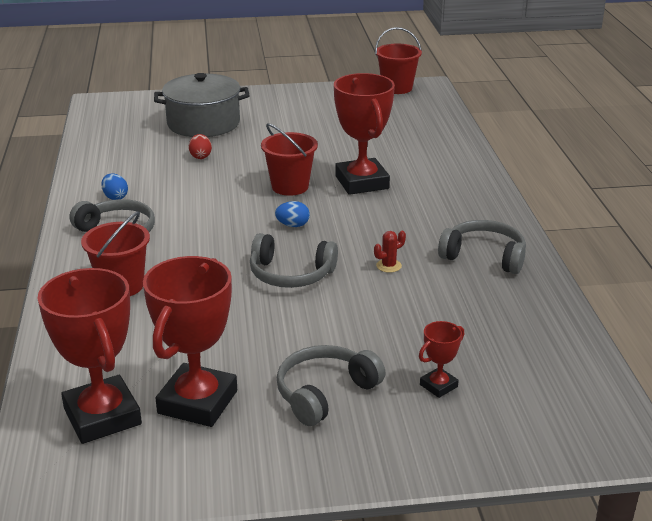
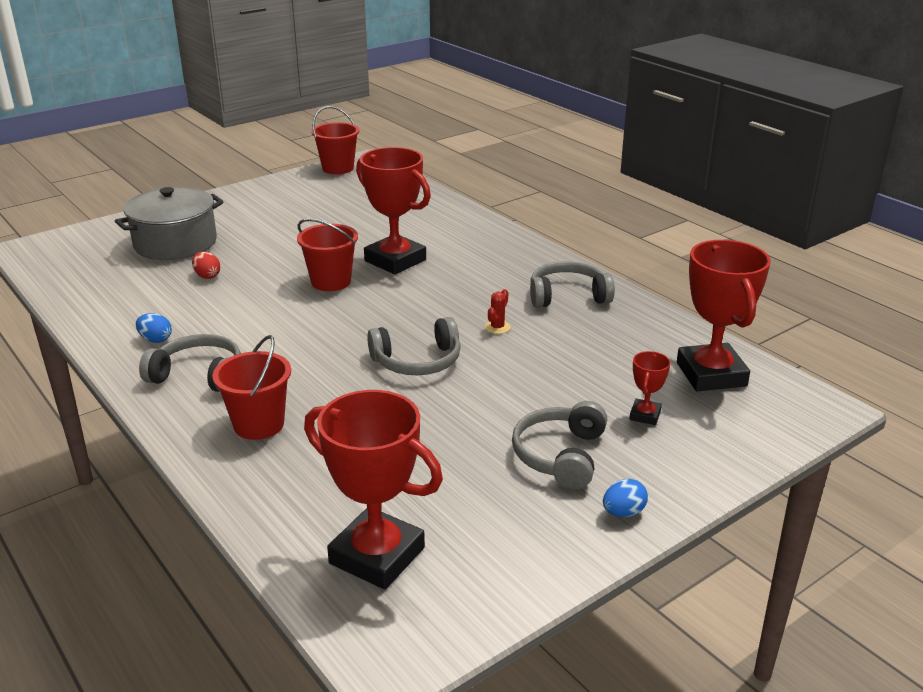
camera: 30 degrees left, 0 degrees up
(197, 402) = (456, 506): red trophy -> red trophy (711, 374)
(293, 225) = (372, 316): blue egg -> blue egg (623, 512)

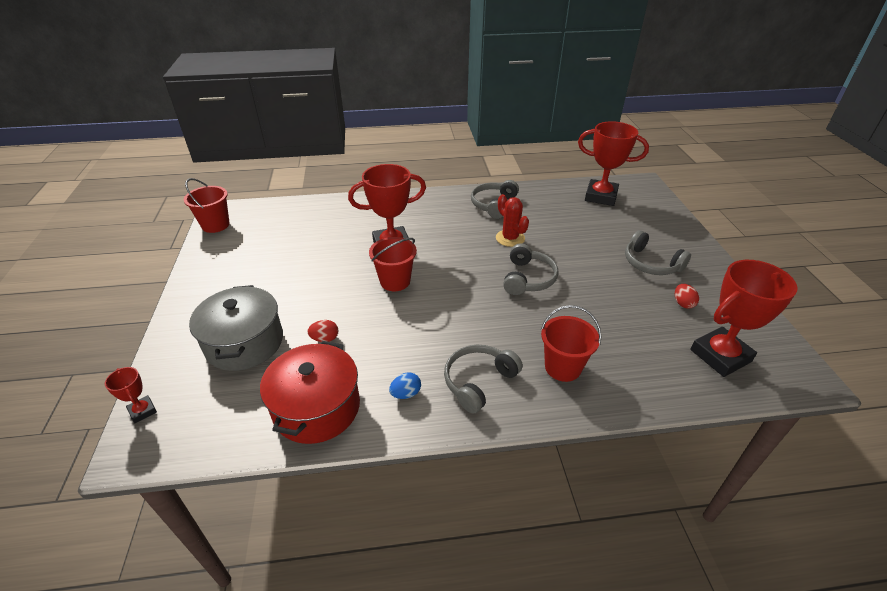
camera: 60 degrees left, 10 degrees up
(112, 302) = (317, 407): none -> red pot
(480, 502) = (683, 303): none -> red egg
(497, 327) = (510, 238): red cactus -> red cactus, size x1.79
(623, 512) = (705, 263): blue egg -> none
(645, 415) = (626, 227): red trophy -> red trophy (142, 411)

